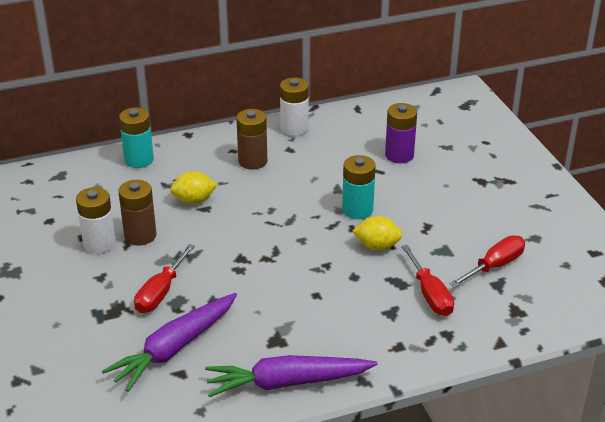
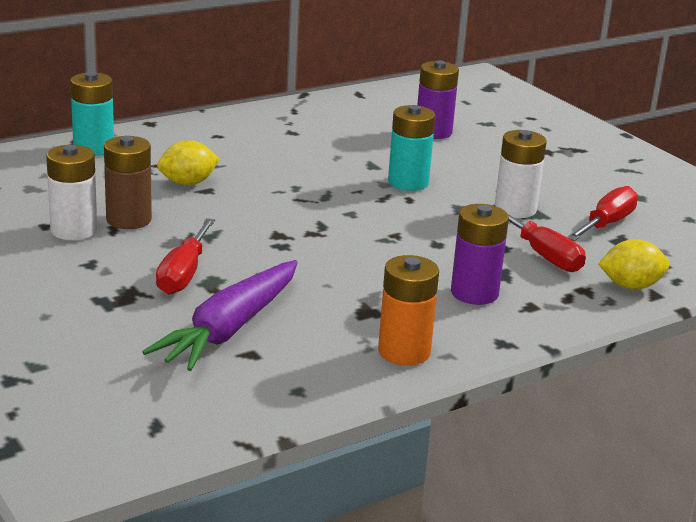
camera: 15 degrees left, 10 degrees down
(252, 161) = (249, 144): brown battery -> none
(287, 382) = (404, 352): purple carrot -> orange battery
(294, 128) = (288, 113): white battery -> white battery (515, 209)
(361, 330) = (474, 293): none -> purple battery
(377, 246) = (451, 214): yellow lemon -> yellow lemon (630, 286)

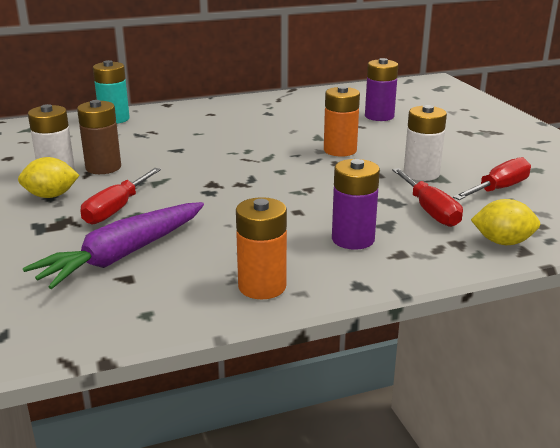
camera: 15 degrees right, 0 degrees up
(188, 183) = (166, 144): yellow lemon -> yellow lemon (51, 196)
(408, 182) = (340, 150): turquoise battery -> orange battery

